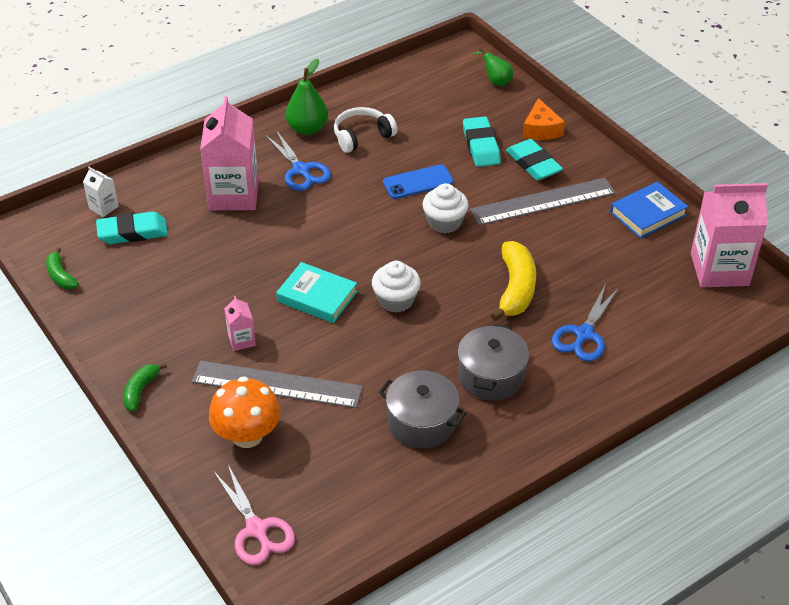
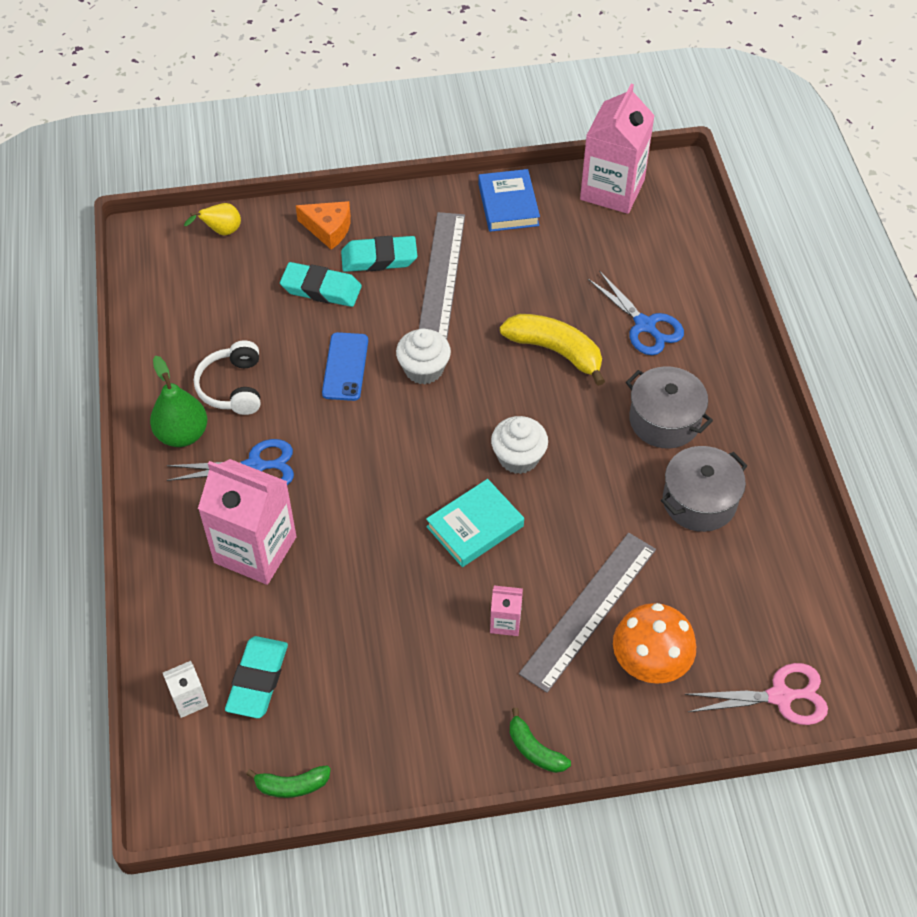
camera: 65 degrees left, 10 degrees up
(496, 81) = (221, 231): green pear -> yellow pear

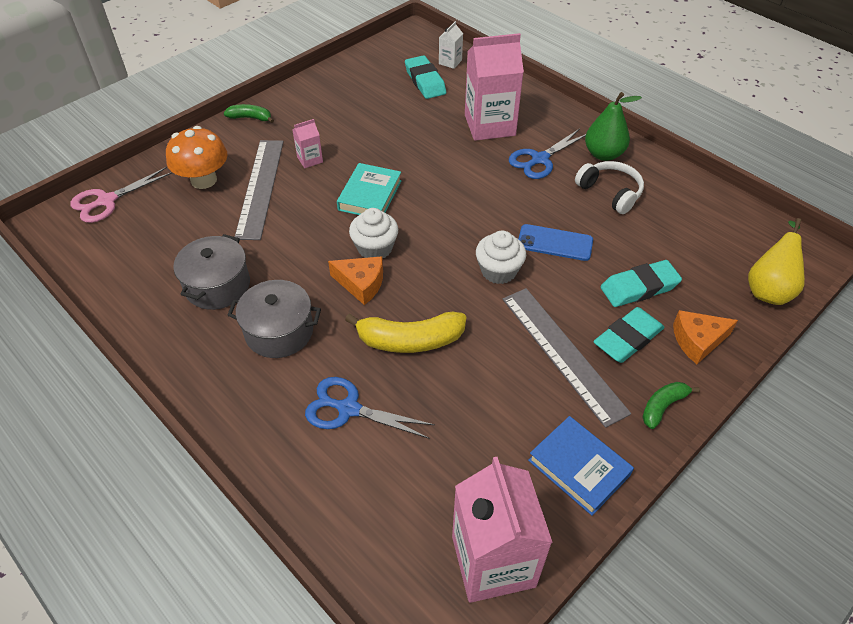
camera: 145 degrees right, 5 degrees down
(221, 231) = (768, 289): yellow pear -> yellow pear, size x1.57
(292, 785) = (367, 58): green banana -> green banana (663, 406)
(345, 367) = (555, 243): blue phone -> blue phone turned 45 degrees counterclockwise
(559, 426) = (361, 284): none -> orange cheese

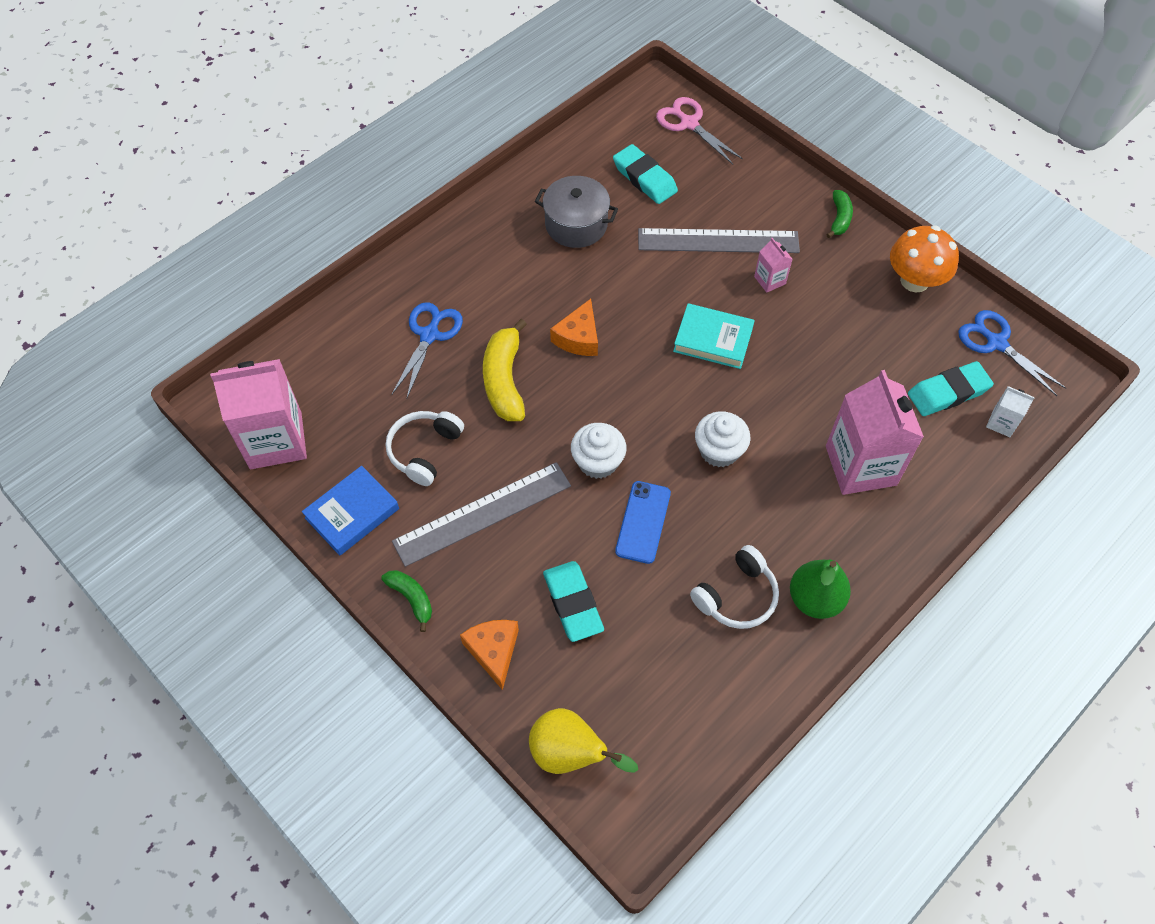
camera: 90 degrees right, 10 degrees up
(204, 180) = (726, 192): orange mushroom -> orange mushroom (914, 280)
(279, 331) = (519, 277): grey pot -> none
(375, 248) = (629, 347): white cupcake -> white cupcake (719, 450)
(497, 405) = (425, 451): none -> white headphones
(539, 159) = (795, 519): blue scissors -> blue scissors (996, 343)
(628, 339) = (499, 579): turquoise eraser -> turquoise eraser (644, 178)

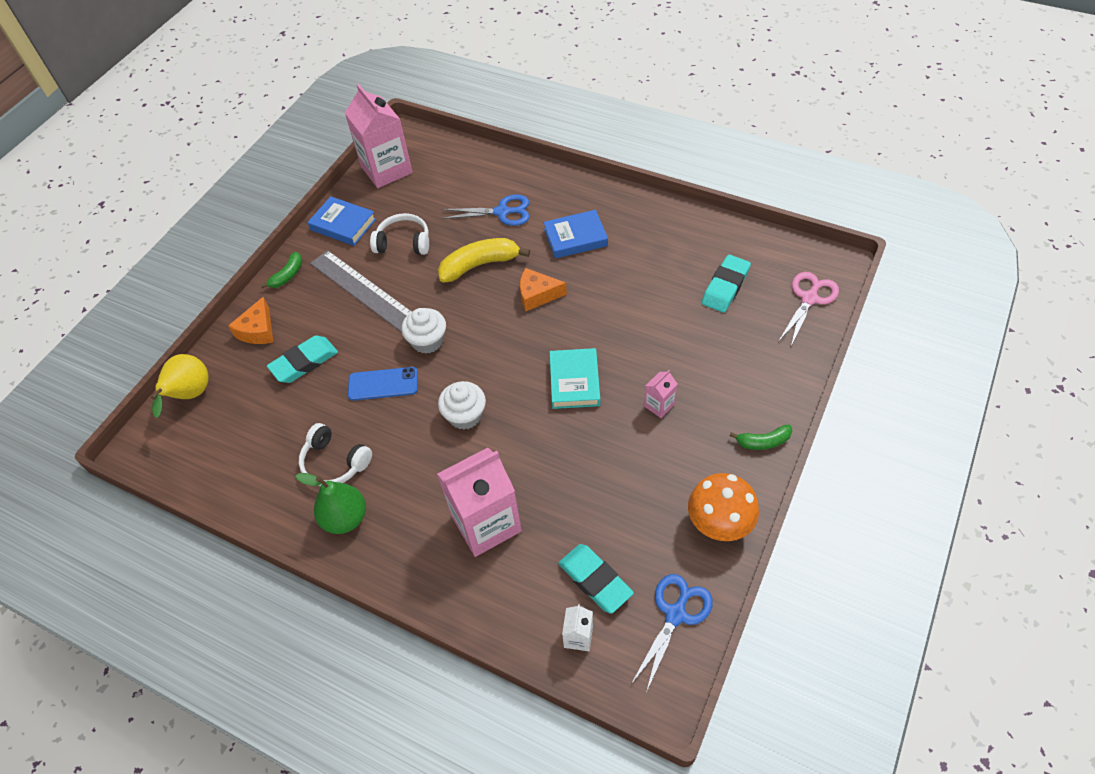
camera: 75 degrees right, 5 degrees down
(493, 651) = (258, 330): orange cheese -> orange cheese turned 135 degrees clockwise
(510, 278) = (575, 237): none -> blue book
(576, 224) = (649, 259): grey pot -> none
(718, 241) = (683, 356): grey ruler -> none

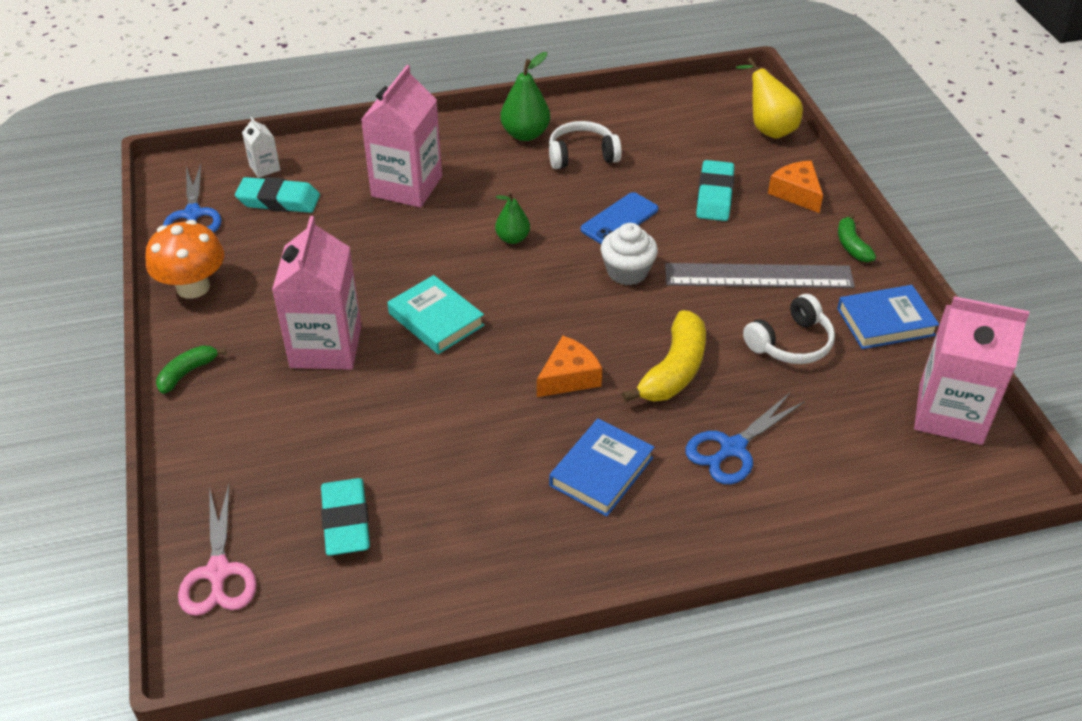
camera: 135 degrees right, 10 degrees down
(465, 415) = (512, 238): white cupcake -> green pear
(659, 405) = (326, 346): pink carton -> pink carton, size x2.23

